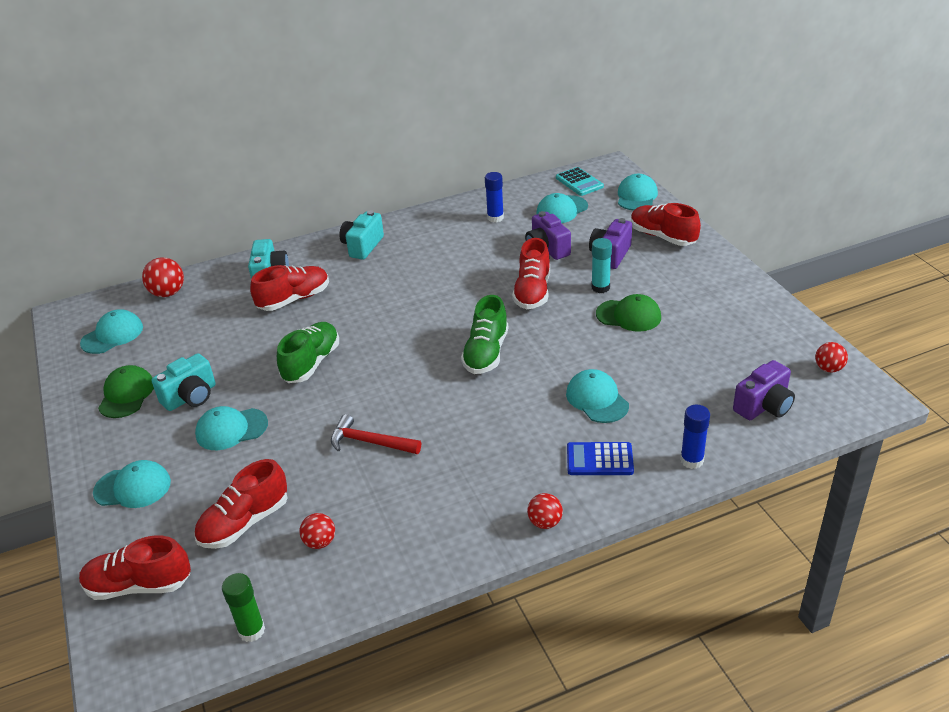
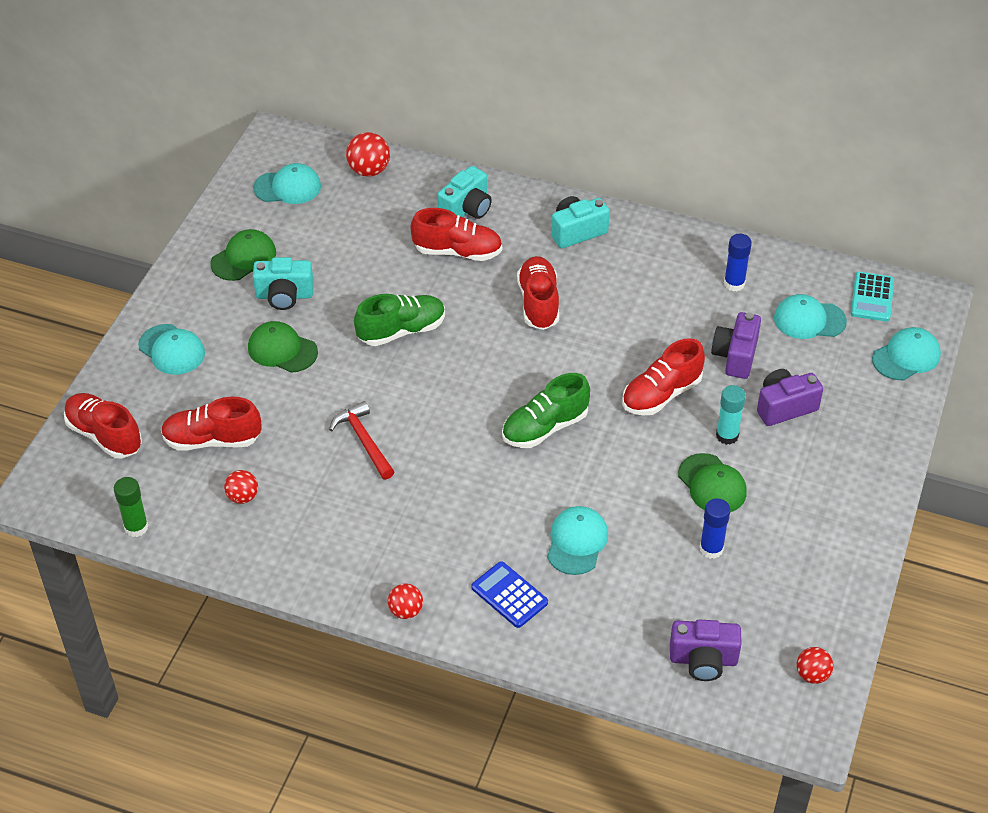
camera: 40 degrees right, 10 degrees up
(231, 429) = (282, 350): turquoise cap -> green cap
(662, 237) = (863, 424): red shoe -> red shoe (538, 303)
(691, 460) = (578, 655): blue glue stick -> blue glue stick (711, 549)

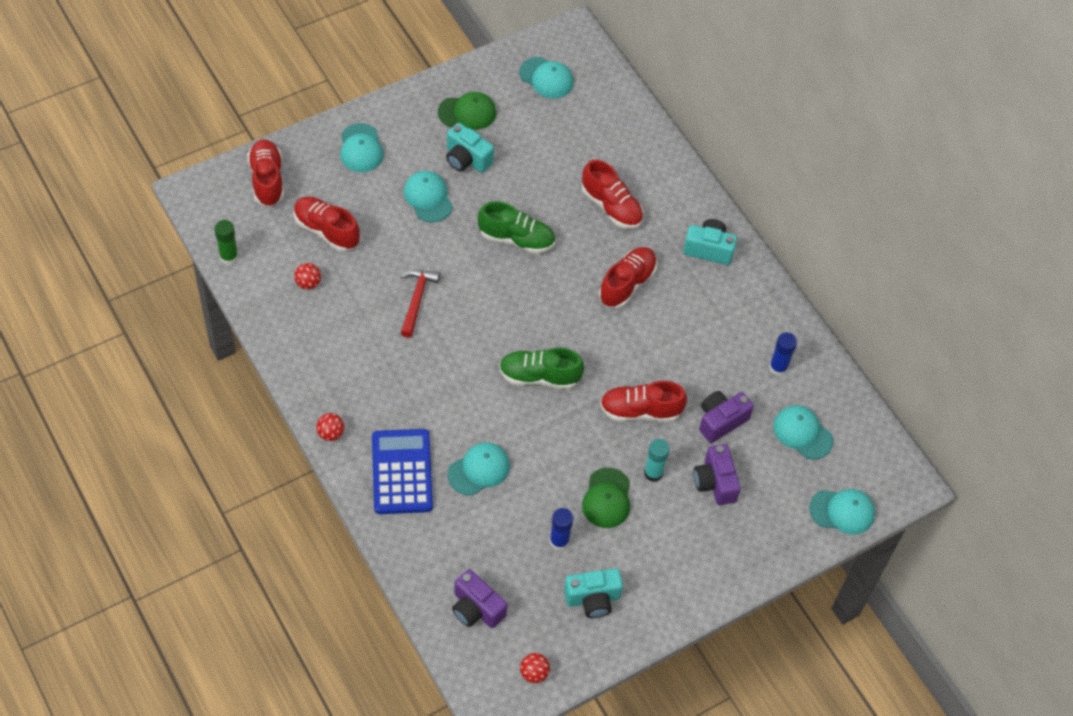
camera: 35 degrees right, 10 degrees up
(282, 350) = (428, 198): green cap -> turquoise cap
(369, 170) = (613, 102): red ball -> none
(466, 209) = (650, 178): turquoise camera -> turquoise camera (593, 599)
(509, 595) = (402, 472): blue calculator -> blue calculator, size x1.62
(784, 407) = (715, 482): purple camera -> purple camera turned 120 degrees counterclockwise
(872, 297) = (867, 450): turquoise calculator -> none

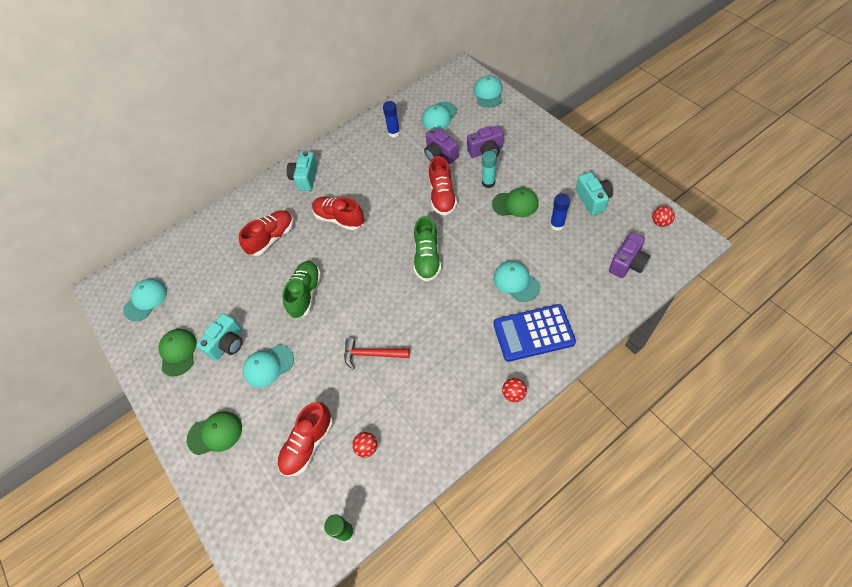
camera: 85 degrees left, 0 degrees up
(267, 180) = (252, 515): red shoe -> none
(361, 148) = (215, 433): turquoise cap -> green cap

